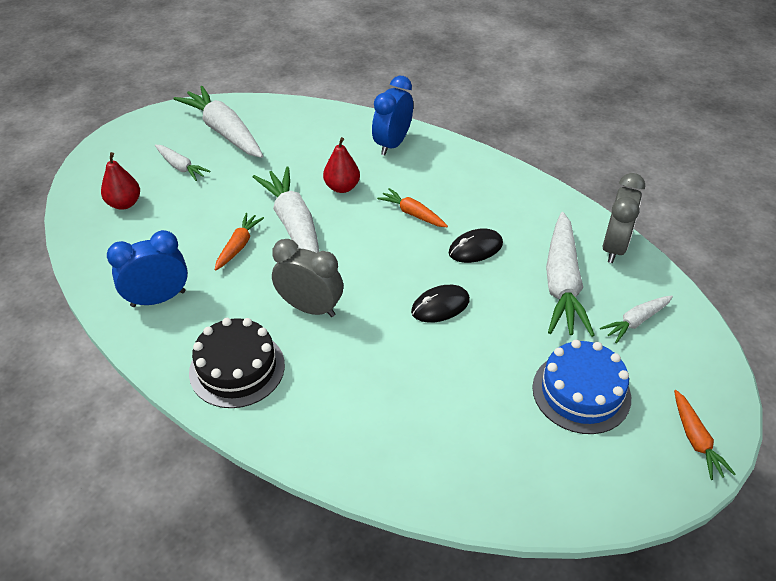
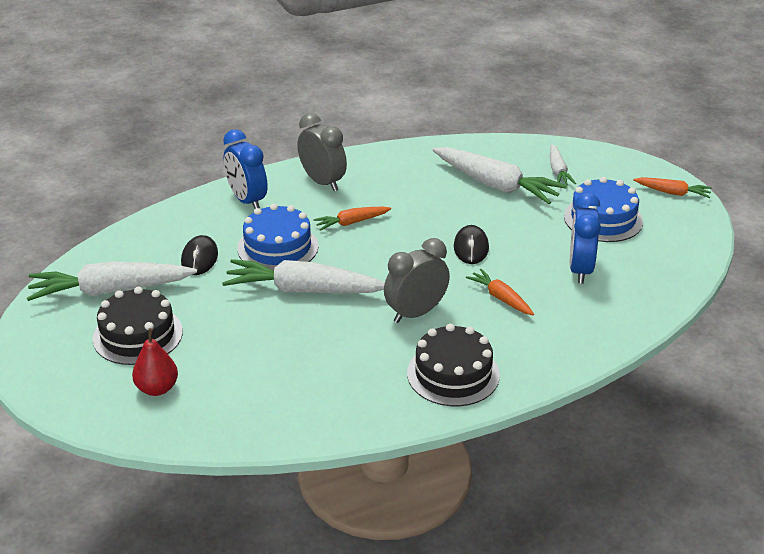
camera: 60 degrees left, 10 degrees down
(158, 299) = (325, 399): blue clock -> blue clock (580, 269)
(180, 167) = (138, 335): white carrot -> black cake
(238, 246) = (298, 330): orange carrot -> orange carrot (501, 298)
(342, 187) = (277, 247): red pear -> blue cake
(475, 248) = (423, 208): black mouse -> black mouse (199, 258)
(614, 247) = (479, 149): grey clock -> grey clock (323, 182)

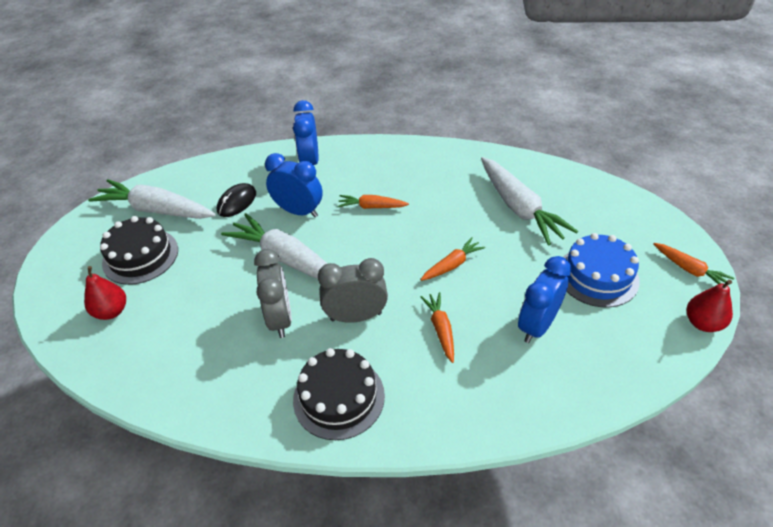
camera: 30 degrees right, 10 degrees up
(277, 247) = (299, 211): blue cake -> blue clock
(323, 182) = (378, 162): grey clock -> grey clock (280, 318)
(471, 247) = (452, 265): black mouse -> orange carrot
(558, 171) = (587, 210): white carrot -> none
(706, 228) = (702, 323): none -> red pear

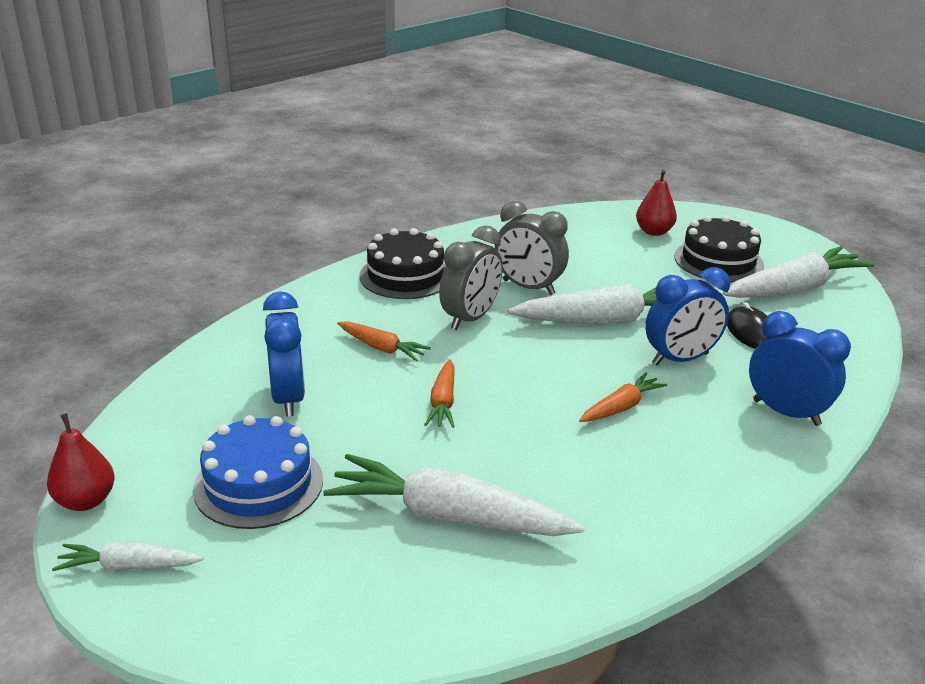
camera: 130 degrees right, 15 degrees down
(689, 269) = (129, 566): orange carrot -> white carrot

